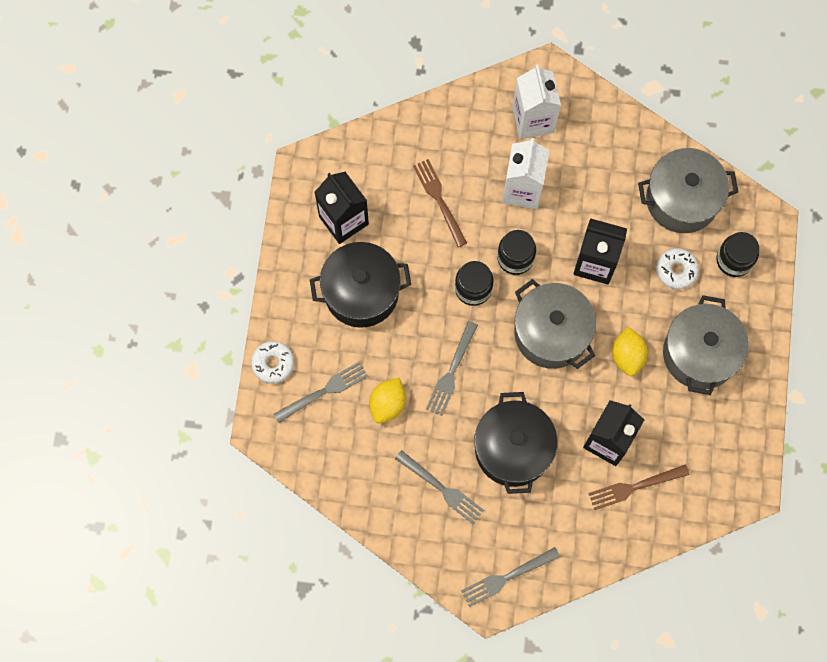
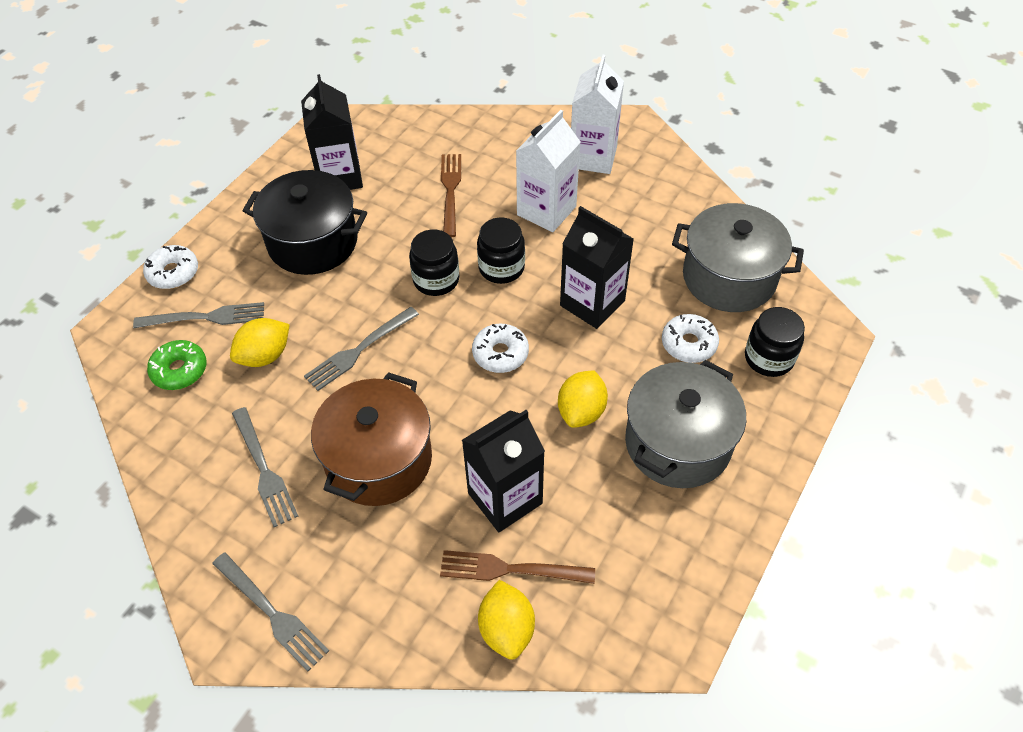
camera: 25 degrees right, 20 degrees down
(334, 441) = (179, 370): none -> green donut
(506, 577) = (272, 613): grey fork -> grey fork turned 135 degrees counterclockwise
(513, 449) = (378, 460): black pot -> brown pot
(551, 333) = (500, 353): grey pot -> white donut
(650, 525) = (506, 629): none -> yellow lemon

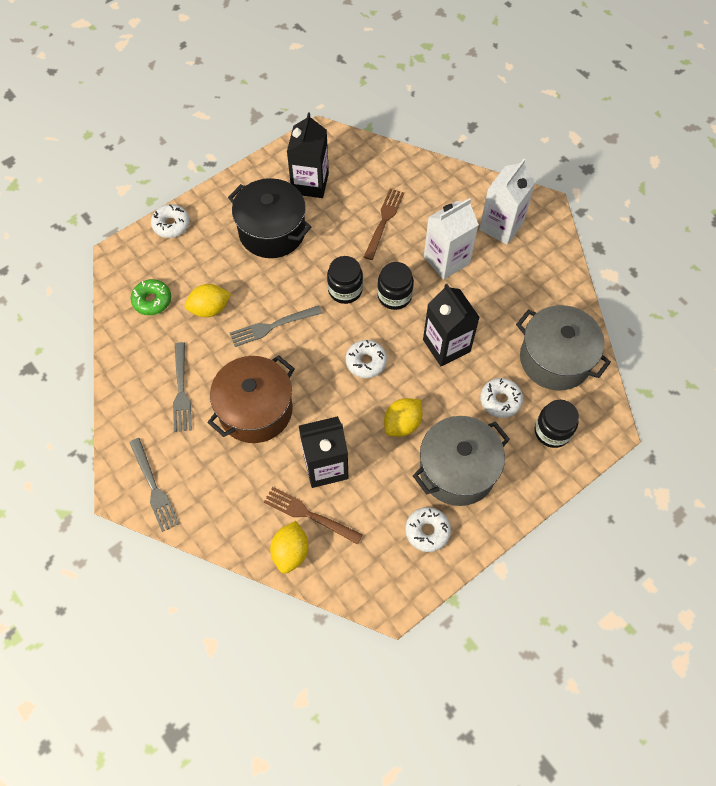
camera: 20 degrees right, 10 degrees up
(206, 317) = (181, 266): grey fork -> none
(677, 532) = (427, 531): none -> white donut

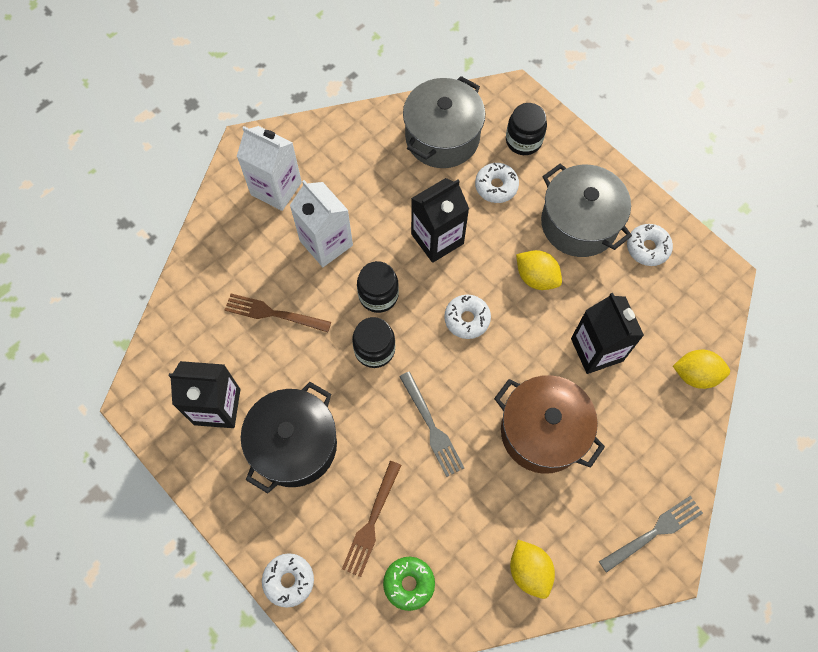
camera: 95 degrees left, 5 degrees up
(181, 391) = (530, 522): grey fork -> none
(210, 309) = (414, 506): yellow lemon -> yellow lemon (529, 571)
(308, 515) = (653, 361): brown fork -> brown fork (371, 522)

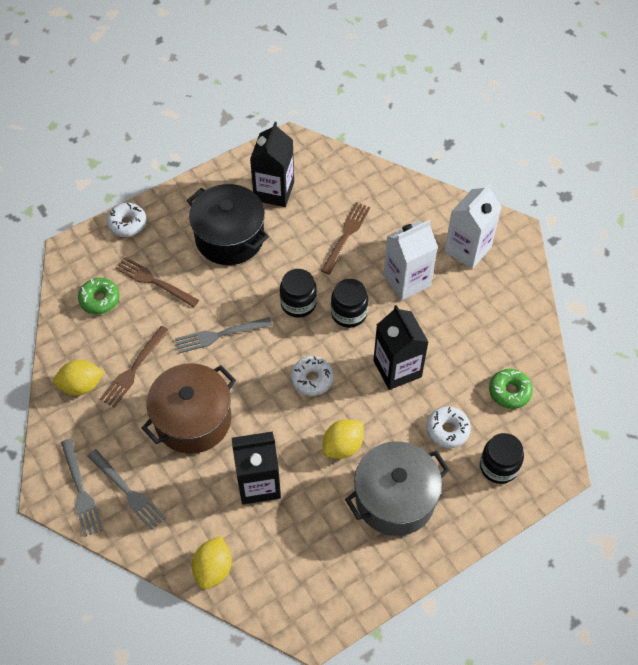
camera: 100 degrees right, 10 degrees down
(442, 137) = (509, 392): grey pot -> green donut
(495, 514) = (133, 369): none -> brown fork
(641, 480) = (128, 491): none -> grey fork
(647, 248) = (357, 559): white donut -> none

